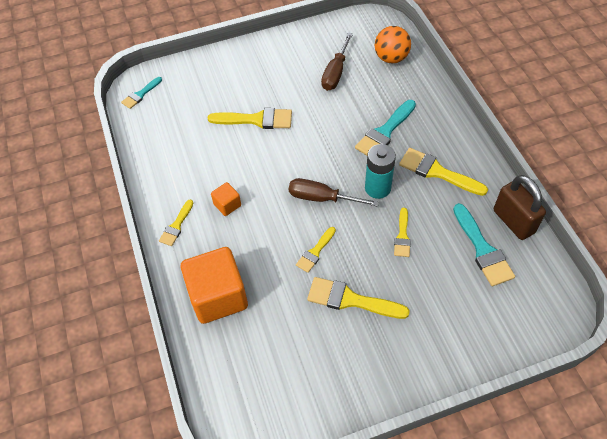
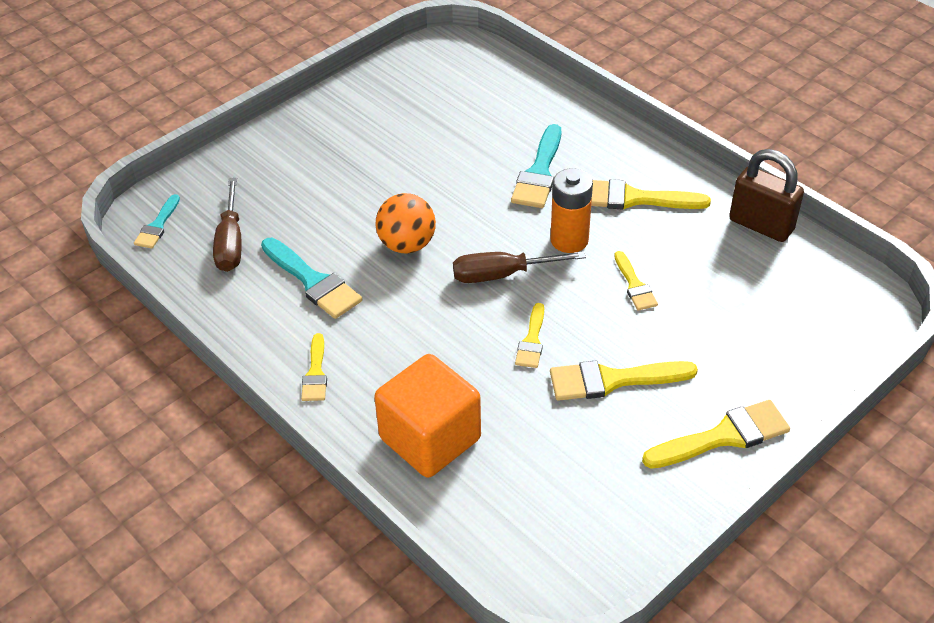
camera: 25 degrees left, 10 degrees down
(227, 205) = (374, 324): orange cube -> none
(256, 120) = (353, 208): yellow brush -> yellow brush (723, 436)
(335, 72) = (430, 121): brown screwdriver -> brown screwdriver (231, 242)
(377, 188) = (569, 240): turquoise battery -> orange battery
(391, 58) = (495, 84): orange ball -> orange ball (407, 244)
(482, 249) = (743, 268): turquoise brush -> turquoise brush (313, 282)

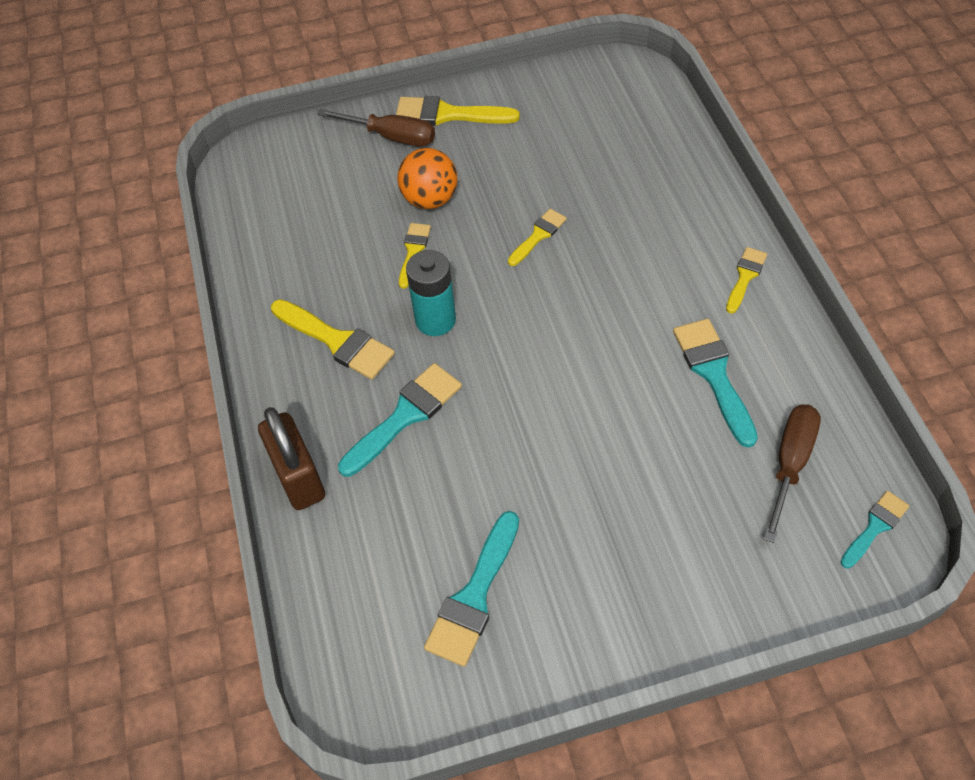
camera: 150 degrees left, 10 degrees up
(407, 244) = (597, 380): orange ball -> orange ball (430, 199)
(418, 104) = (474, 596): none -> turquoise brush
(430, 439) = (669, 188): orange cube -> none
(502, 275) = (523, 308): brown screwdriver -> brown screwdriver (391, 136)
(569, 240) = (435, 320): orange battery -> turquoise battery
(612, 380) = (496, 180): yellow brush -> none
(761, 225) = (252, 265): brown padlock -> brown padlock (299, 477)

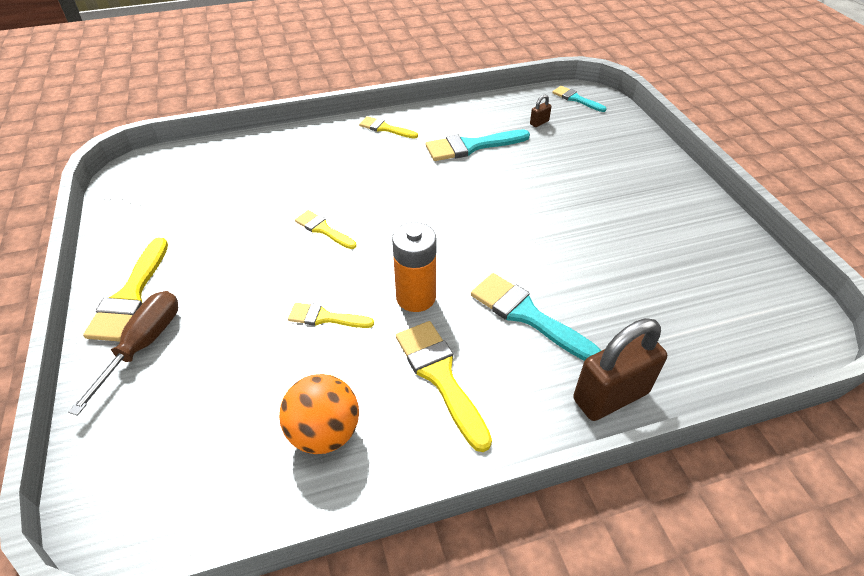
camera: 95 degrees left, 10 degrees down
(337, 341) = (440, 376): yellow brush -> yellow brush turned 60 degrees counterclockwise
(430, 199) = (255, 307): orange ball -> orange ball (324, 433)
(435, 320) = (416, 297): turquoise battery -> orange battery
(474, 596) = (686, 266): turquoise brush -> none
(790, 464) = (539, 123): brown screwdriver -> brown padlock

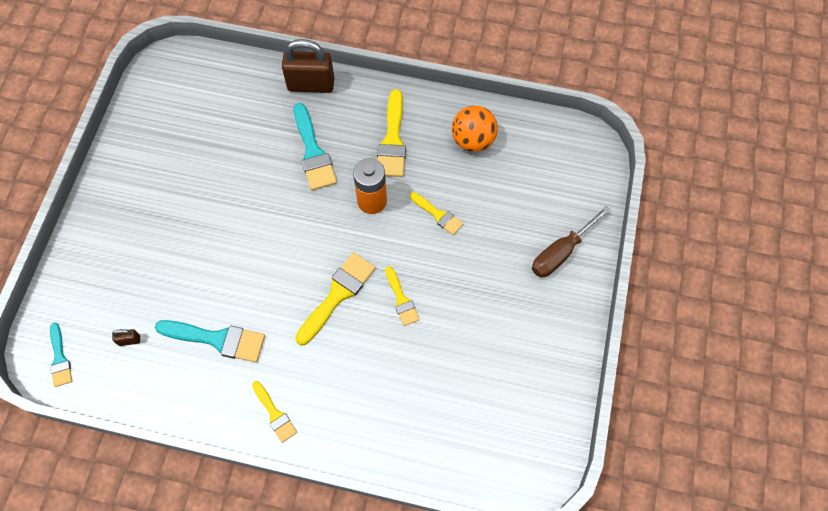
camera: 150 degrees left, 20 degrees up
(131, 296) = (563, 303): yellow brush -> yellow brush (337, 294)

